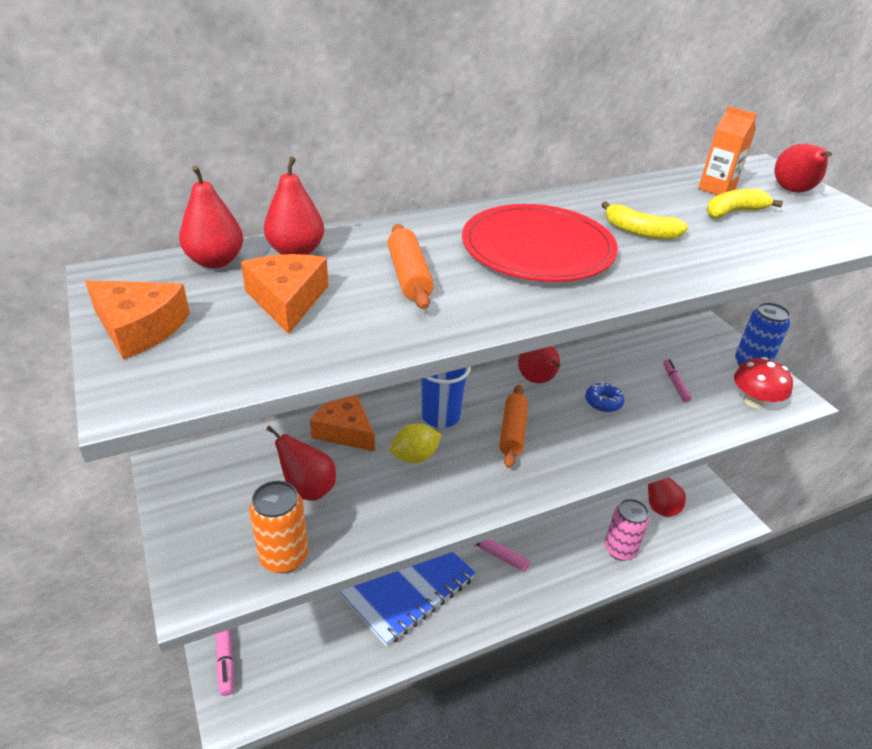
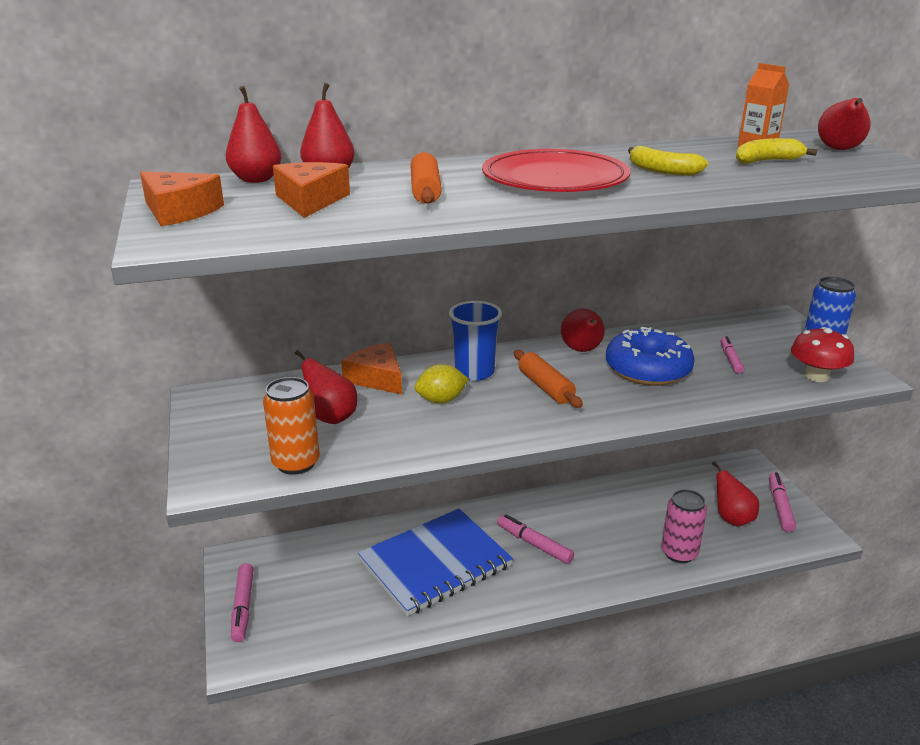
camera: 10 degrees right, 10 degrees down
(512, 432) = (545, 387): orange rolling pin -> orange rolling pin turned 45 degrees counterclockwise
(603, 402) = (647, 369): blue donut -> blue donut, size x2.16
(697, 490) = (780, 506): none -> pink marker

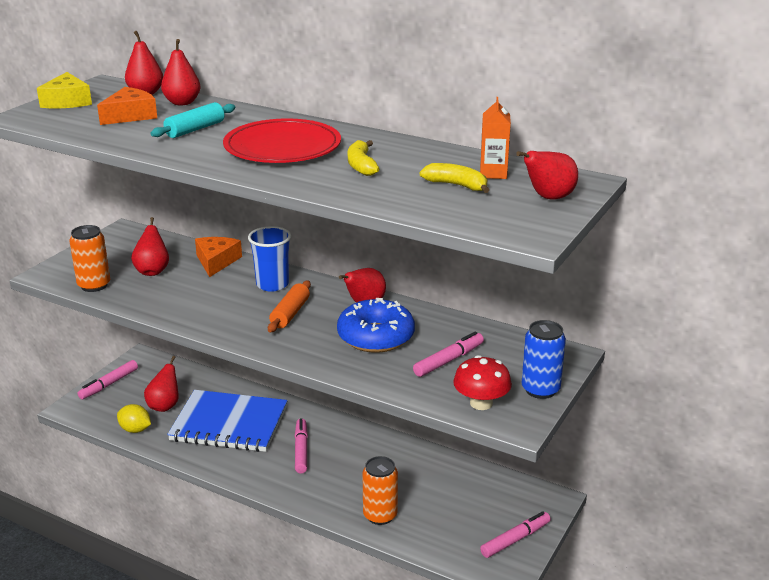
camera: 45 degrees right, 0 degrees up
(179, 211) = (67, 101): orange cheese -> yellow cheese
(425, 191) = (195, 129): orange rolling pin -> turquoise rolling pin
(441, 400) = (220, 290): yellow lemon -> yellow lemon (135, 430)
(679, 553) = (380, 515): pink can -> orange can
(730, 359) = (448, 360): pink marker -> pink marker, size x1.50
(732, 518) = (461, 522): red pear -> red pear (164, 406)

